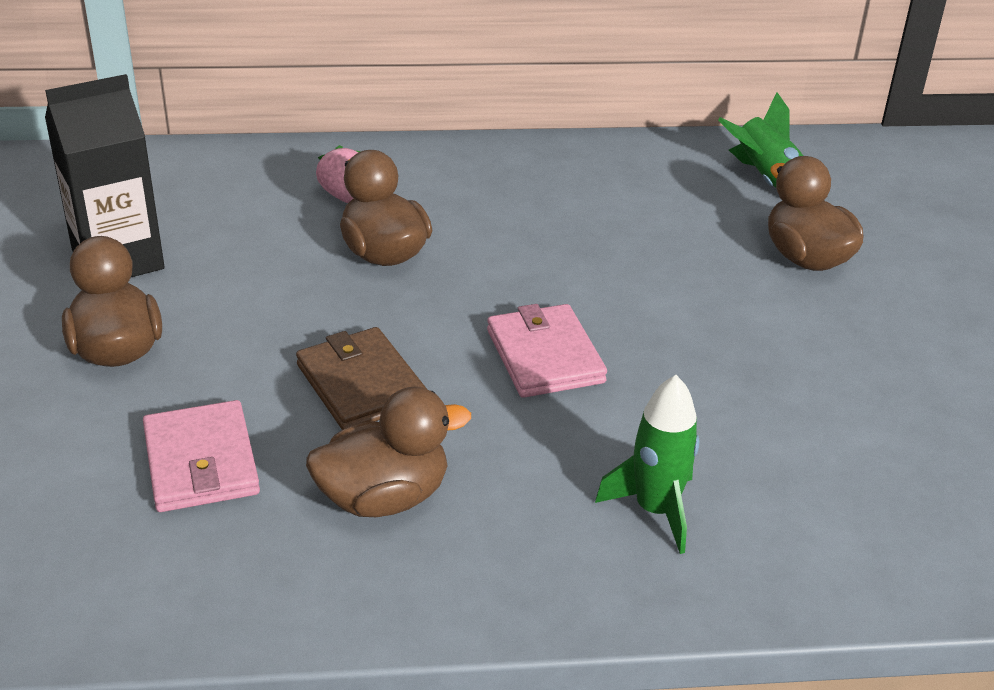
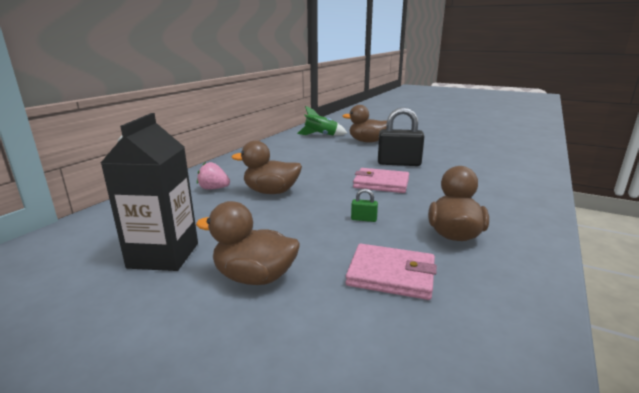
camera: 55 degrees left, 15 degrees down
(361, 384) = (363, 219): brown wallet -> green padlock
(655, 510) = (489, 190): green rocket -> none
(694, 346) = (399, 163): none -> black padlock

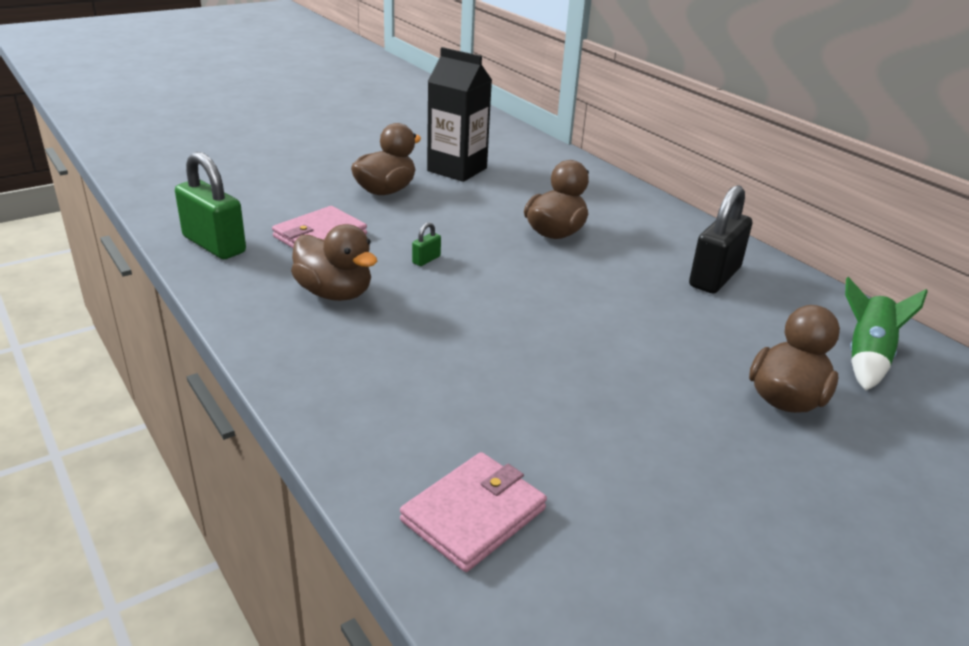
camera: 115 degrees right, 10 degrees up
(214, 189) = (595, 206): pink strawberry -> none
(381, 183) = (519, 312): pink wallet -> pink wallet (474, 514)
(399, 163) = (601, 369): black padlock -> black padlock (714, 277)
(499, 331) = (214, 245): none -> green padlock

